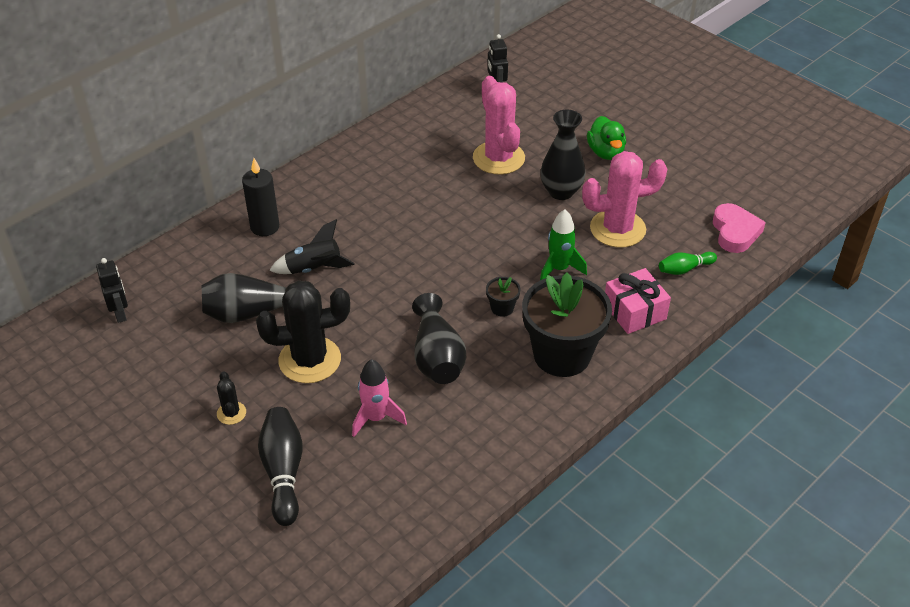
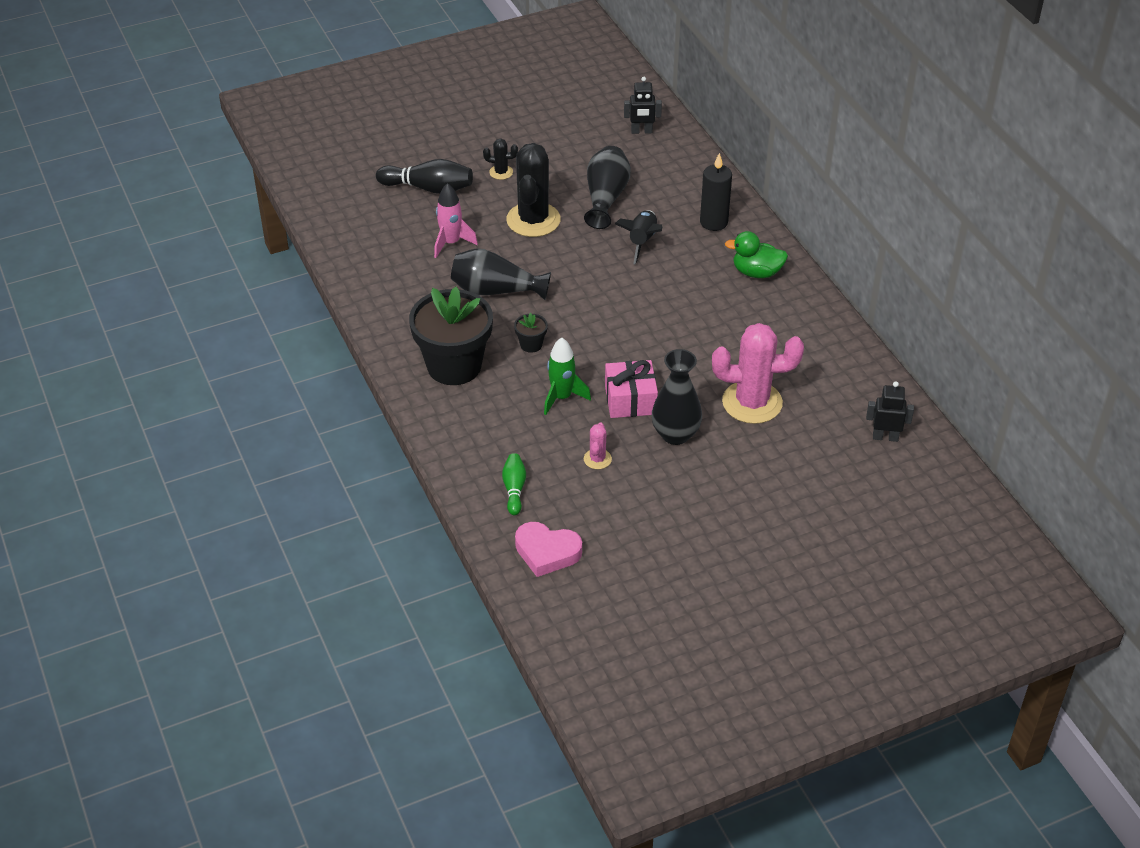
camera: 110 degrees right, 0 degrees up
(605, 152) = (727, 493): green duck -> green duck (756, 272)
(617, 229) = (597, 459): pink cactus -> pink cactus, size x0.45
(634, 311) = (478, 431): pink gift -> pink gift (630, 400)

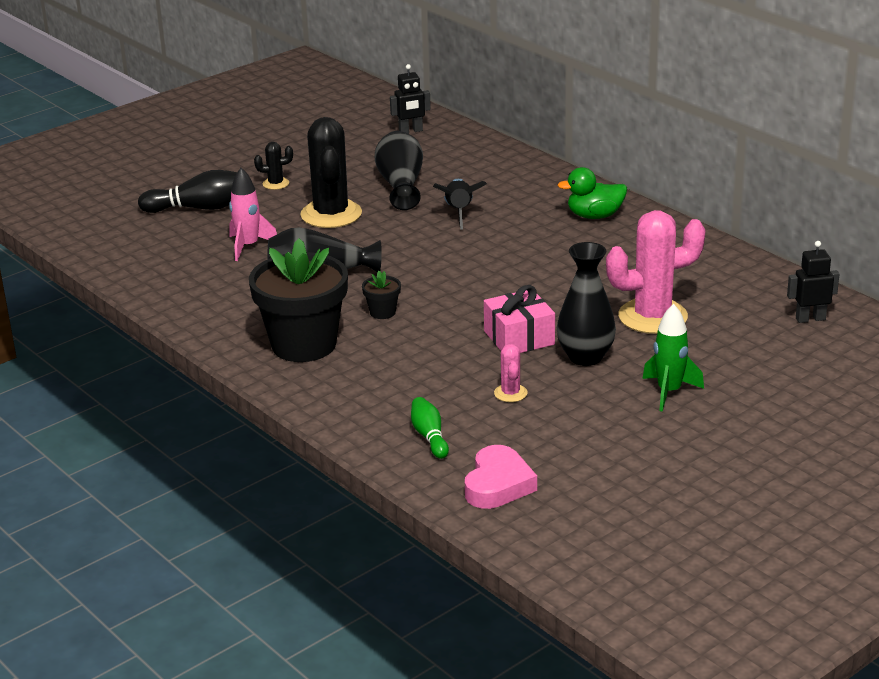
camera: 15 degrees left, 15 degrees down
(547, 552) = (498, 484): pink heart -> pink heart turned 75 degrees counterclockwise
(562, 397) = (441, 349): green rocket -> green rocket (669, 392)
(713, 222) = (526, 186): black candle -> none

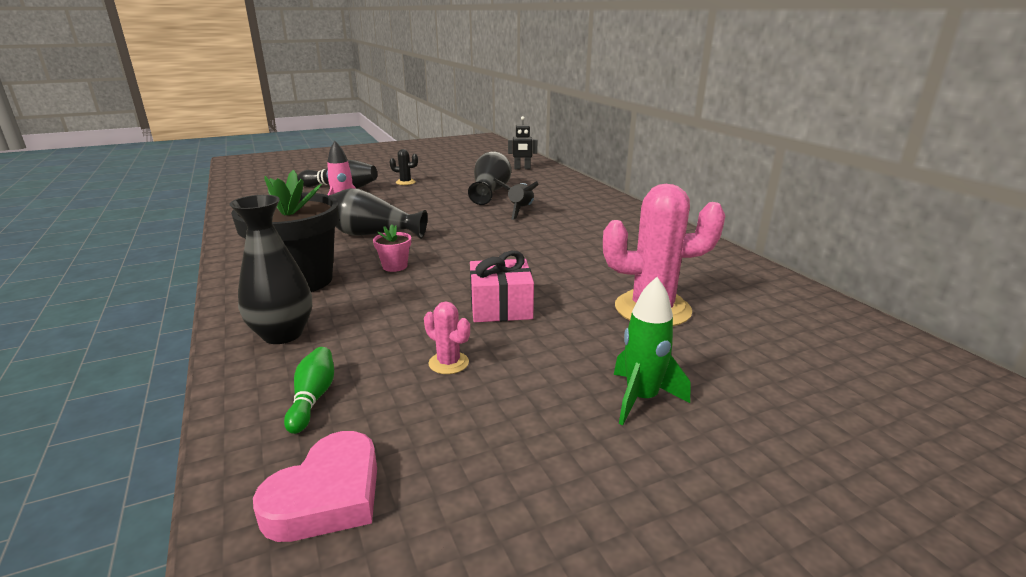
camera: 15 degrees right, 5 degrees down
(331, 214) = (424, 201): black cactus -> none
(382, 312) = (395, 266): black flower pot -> pink flower pot
(510, 393) = (448, 363): pink cactus -> pink cactus turned 60 degrees counterclockwise
(585, 357) = (558, 338): black vase -> black vase (283, 334)
(594, 216) = (630, 225): green duck -> none
(810, 319) = (842, 340): black robot -> none

